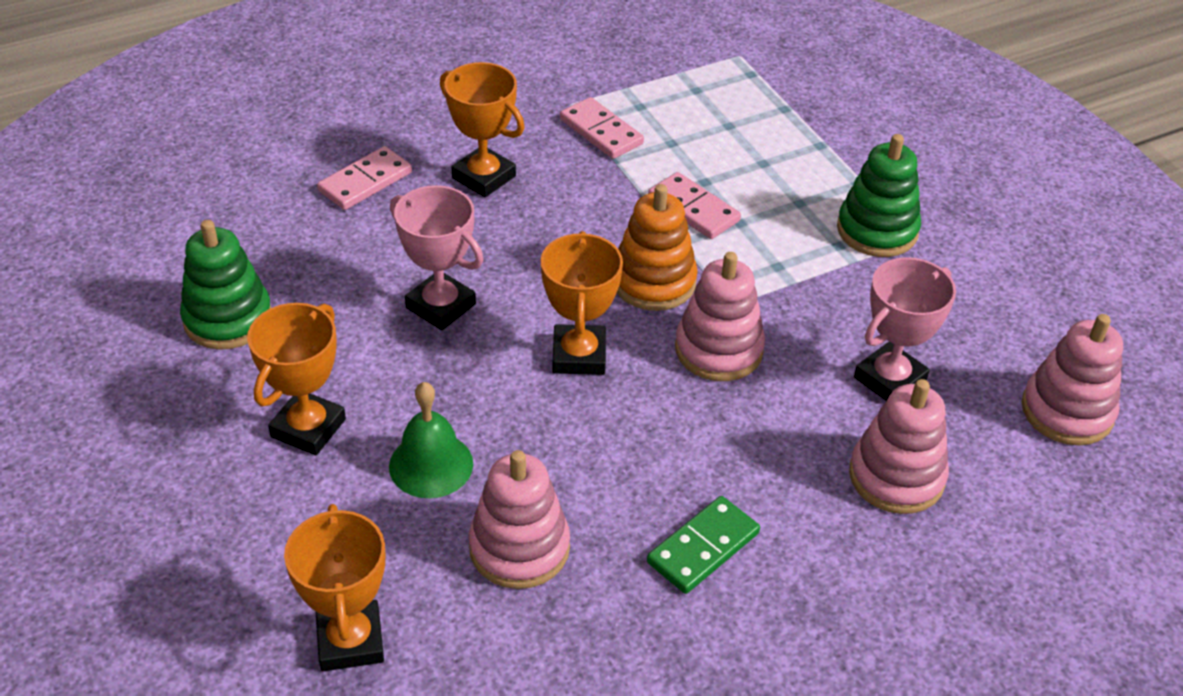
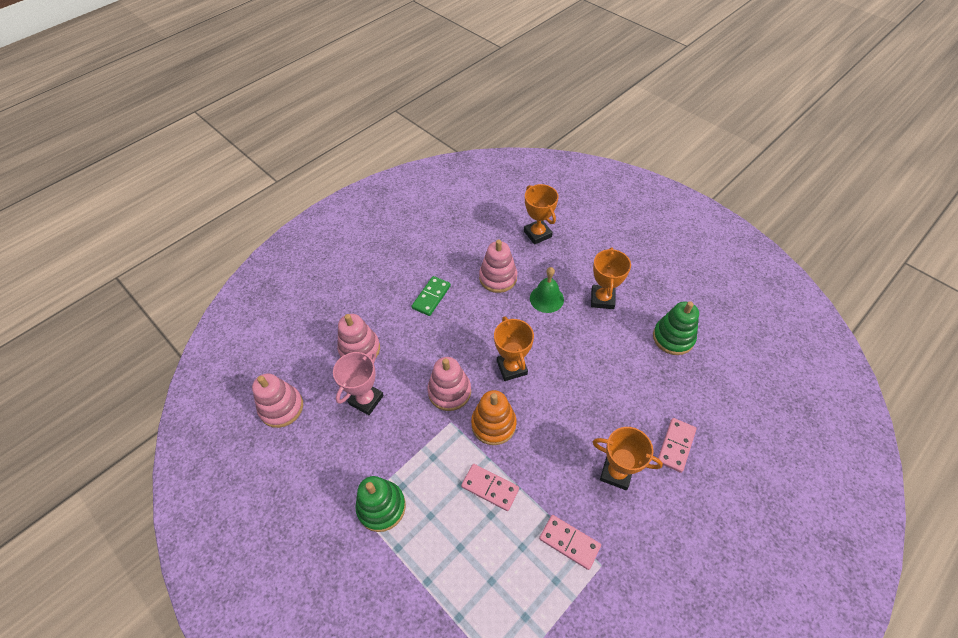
camera: 165 degrees right, 10 degrees up
(440, 306) = (587, 375): pink trophy -> none

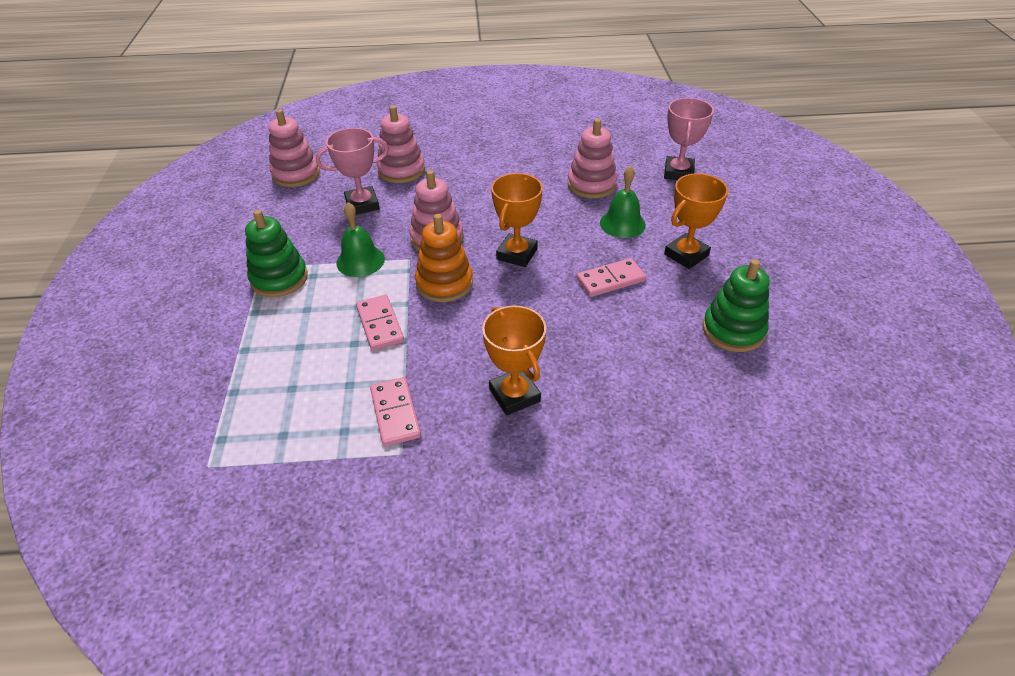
camera: 40 degrees right, 10 degrees down
(420, 448) = (360, 261): none -> green bell
(431, 297) = (509, 167): green domino -> none
(537, 234) = (678, 172): orange trophy -> pink trophy
(675, 445) = (612, 418): pink domino -> pink domino (610, 280)

